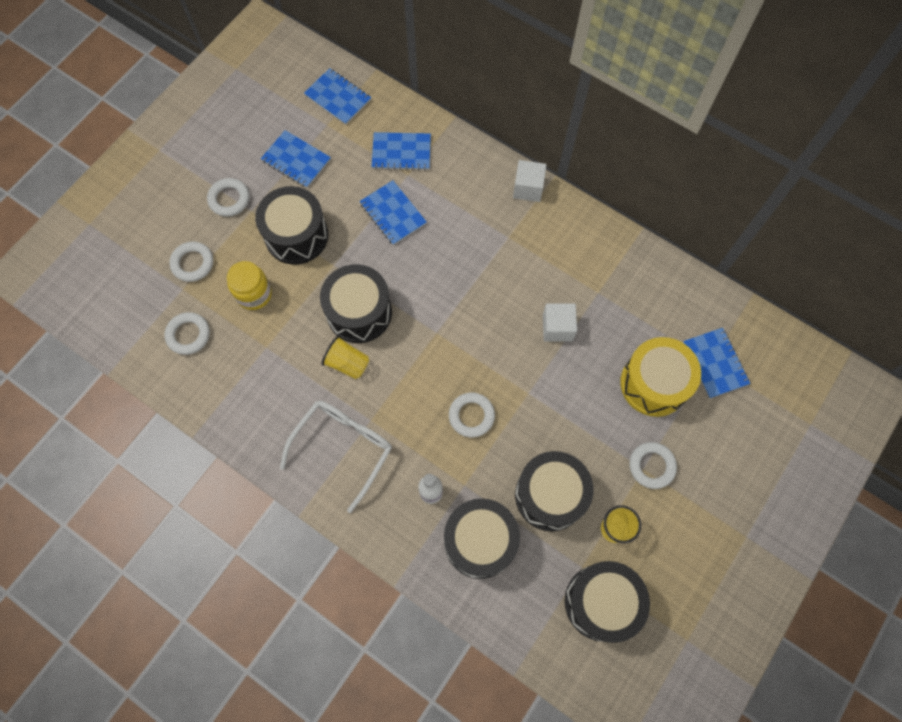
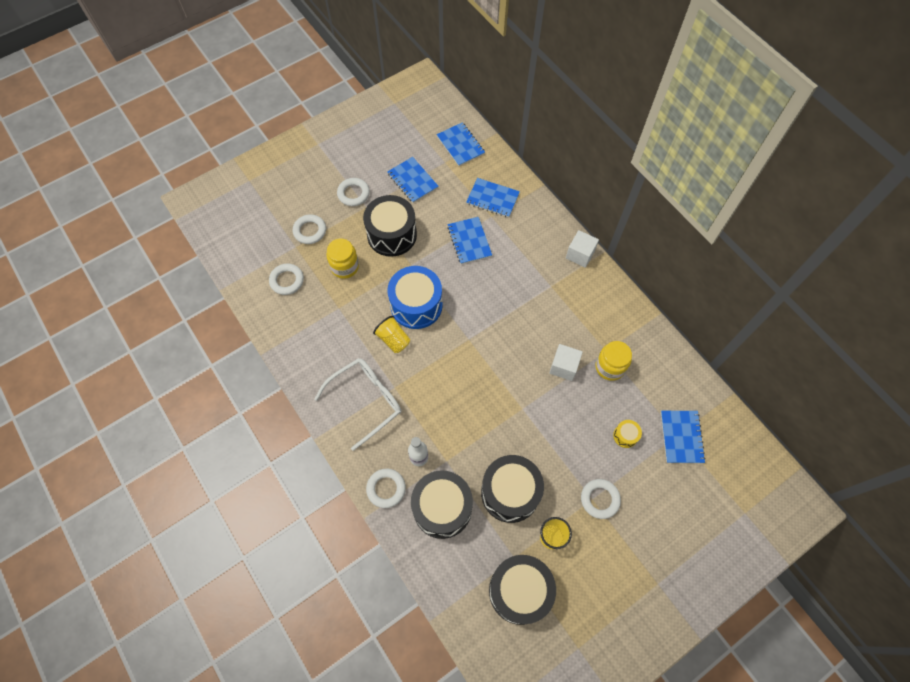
camera: 20 degrees right, 5 degrees down
(359, 312) = (416, 305): black drum -> blue drum
(471, 416) = (471, 410): white ring -> white ring (386, 489)
(609, 310) = (610, 367): none -> yellow jar
(654, 383) = (625, 436): yellow drum -> yellow drum, size x0.43

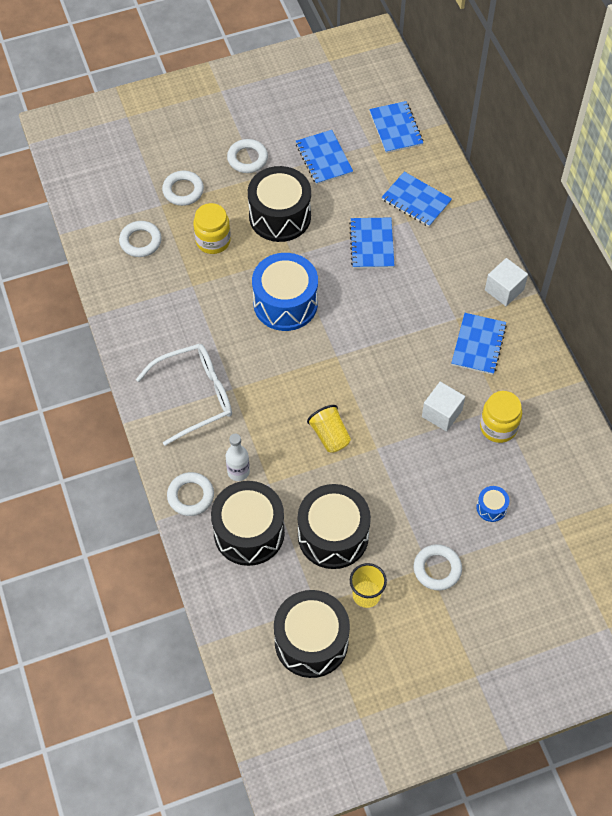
camera: 15 degrees right, 5 degrees down
(393, 339) = (246, 336): yellow cup -> yellow cup (330, 436)
(625, 436) = (491, 508): yellow drum -> blue drum
(681, 437) = (559, 526): blue notebook -> blue notebook (478, 345)

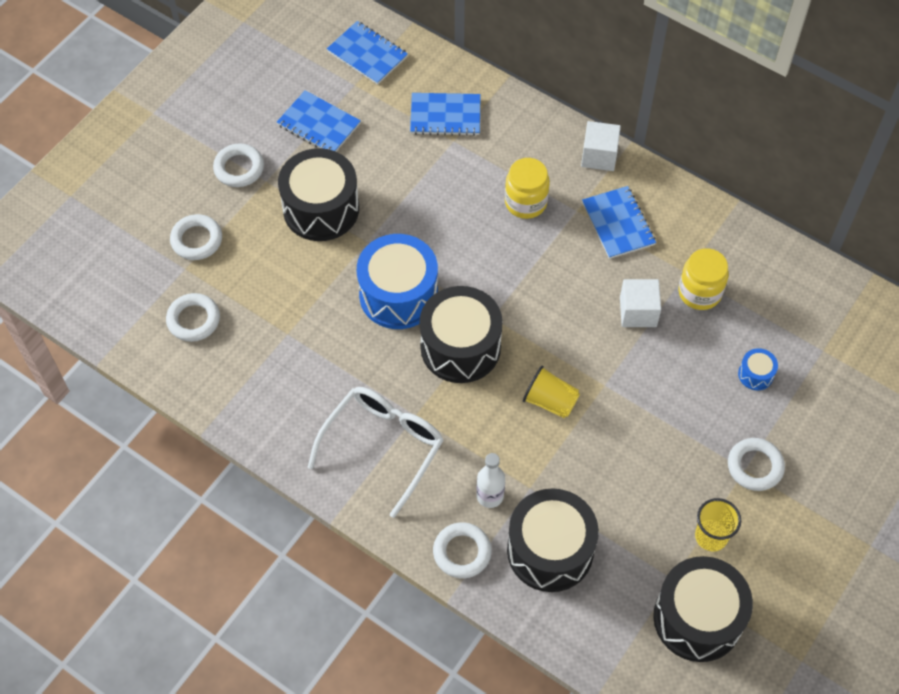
camera: 35 degrees left, 0 degrees up
(213, 241) = (271, 274): yellow jar -> yellow jar (525, 202)
(333, 535) = (633, 499): black drum -> black drum (460, 347)
(372, 244) = (437, 184): blue notebook -> none

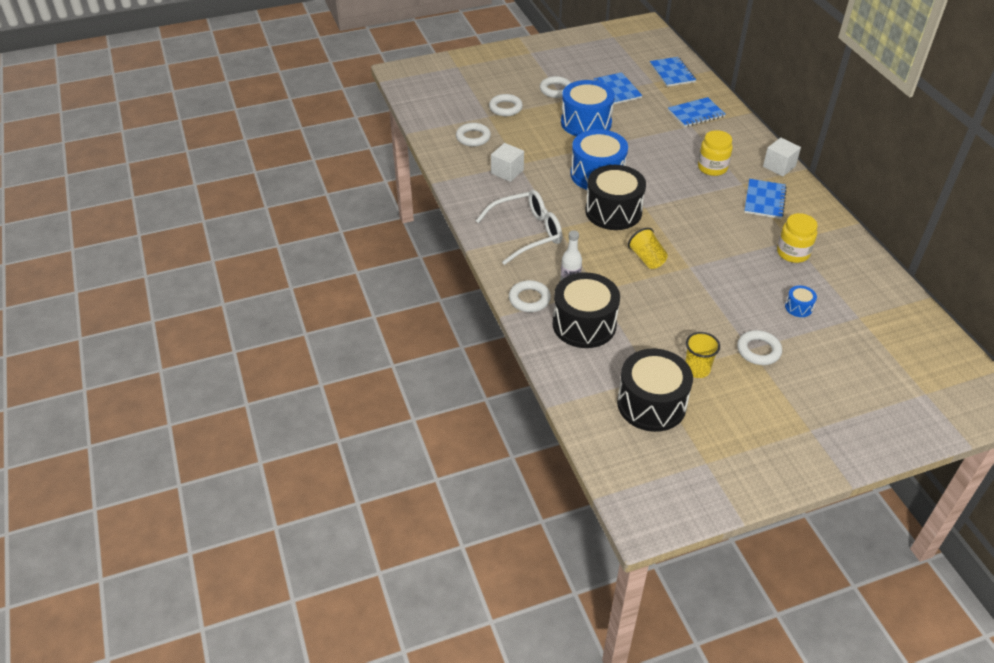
camera: 35 degrees right, 15 degrees down
(321, 209) = (586, 123): black drum -> blue drum
(445, 116) = (696, 114): blue notebook -> blue notebook turned 60 degrees counterclockwise
(638, 312) = (742, 244): white cube -> white cube (507, 172)

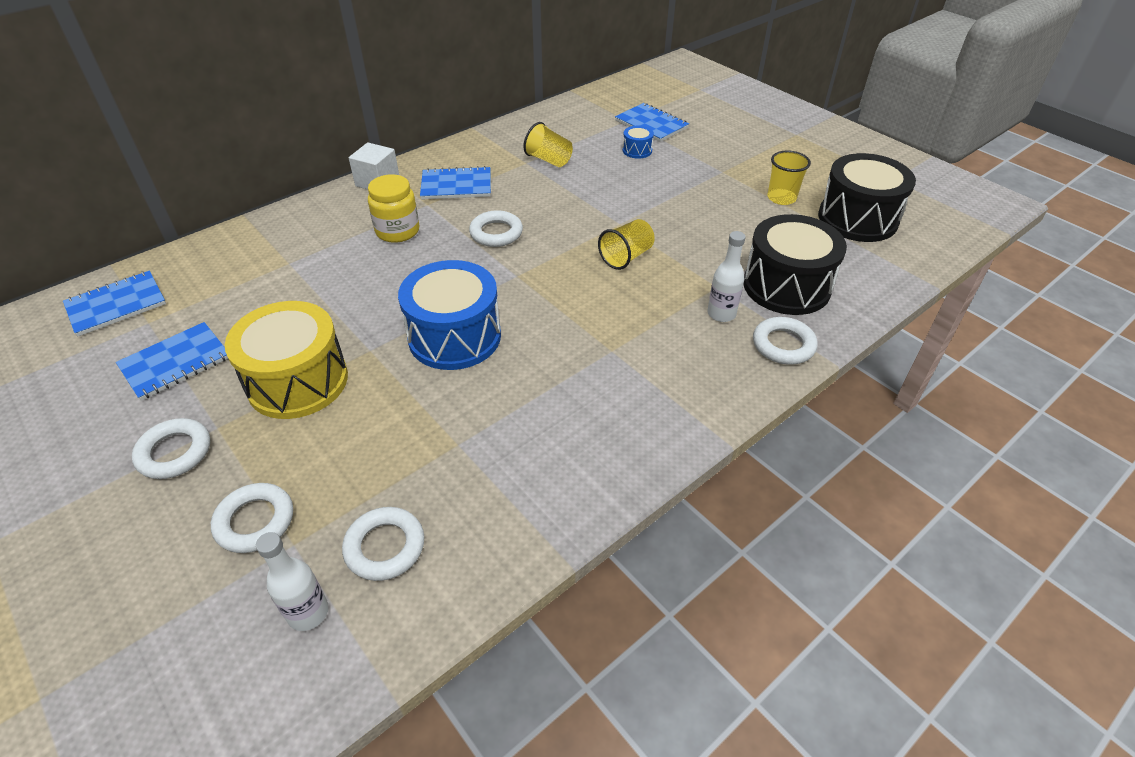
camera: 110 degrees left, 0 degrees up
(455, 117) = (308, 612): none -> white bottle
(507, 172) = (489, 454): white cube -> none
(526, 233) = (644, 383): white glasses -> none
(586, 123) = (298, 381): blue drum -> yellow drum
(613, 211) = (542, 303): black drum -> none
(696, 114) = (253, 263): blue notebook -> blue notebook (651, 124)
(758, 350) = (720, 166): white ring -> white ring (496, 233)
(793, 253) = (549, 160): yellow jar -> yellow cup

